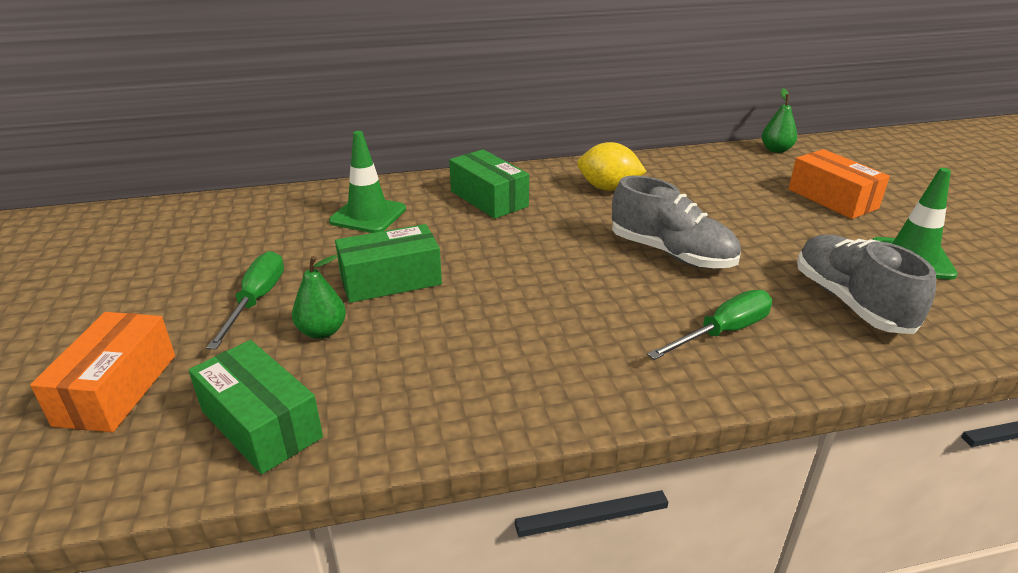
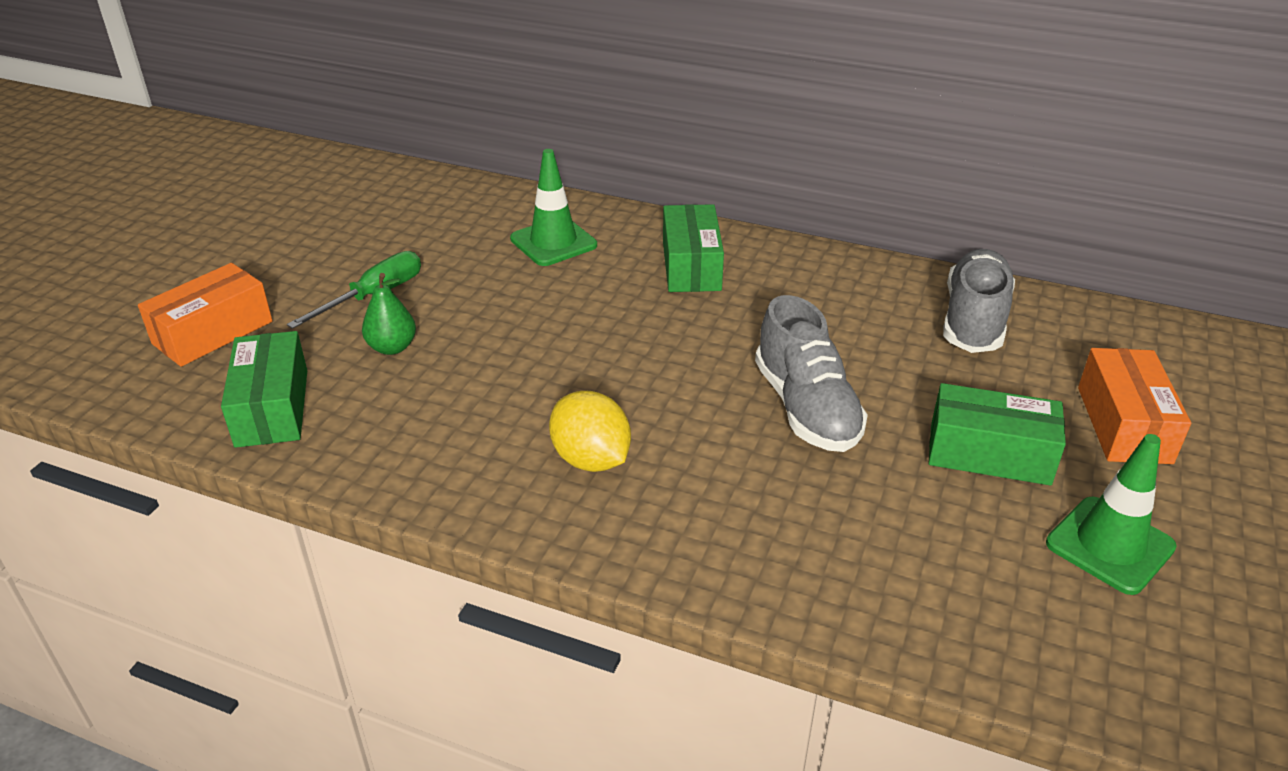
camera: 35 degrees right, 5 degrees up
(390, 280) = (497, 321): green box -> green box (989, 454)
(608, 188) = (840, 301): yellow lemon -> yellow lemon (591, 459)
(723, 332) = (741, 516): green screwdriver -> none
(776, 150) = (1147, 327): green pear -> none
(850, 302) = (939, 555): grey shoe -> grey shoe (974, 320)

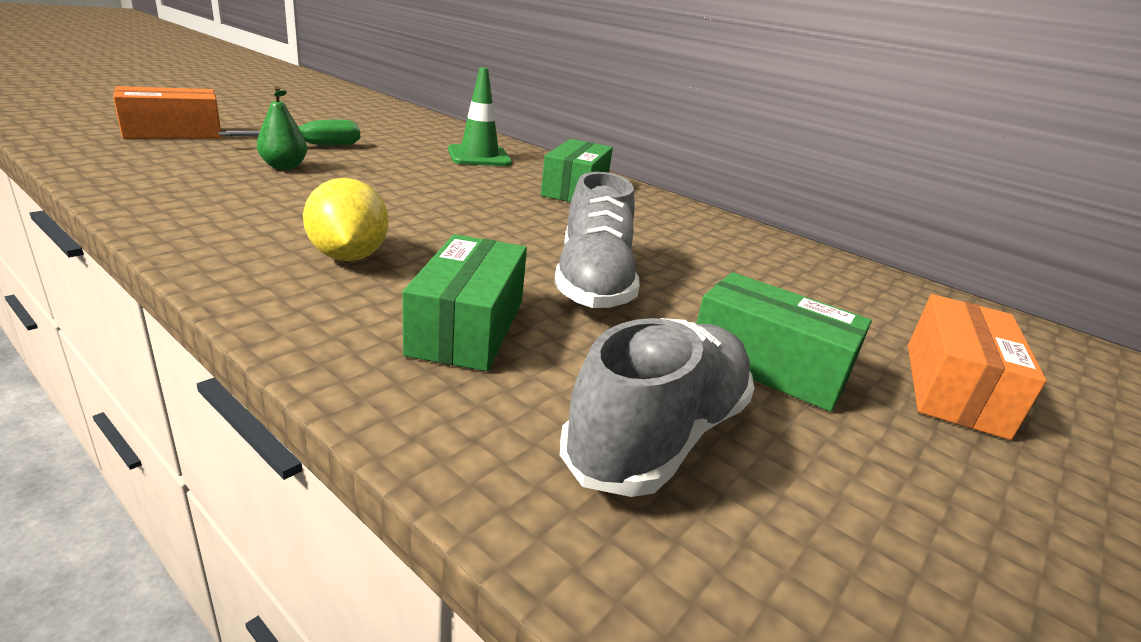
camera: 15 degrees right, 10 degrees down
(272, 408) = (146, 168): green box -> green box (467, 327)
(974, 320) = (815, 275): grey shoe -> grey shoe (658, 435)
(1110, 545) = (884, 493): green traffic cone -> none

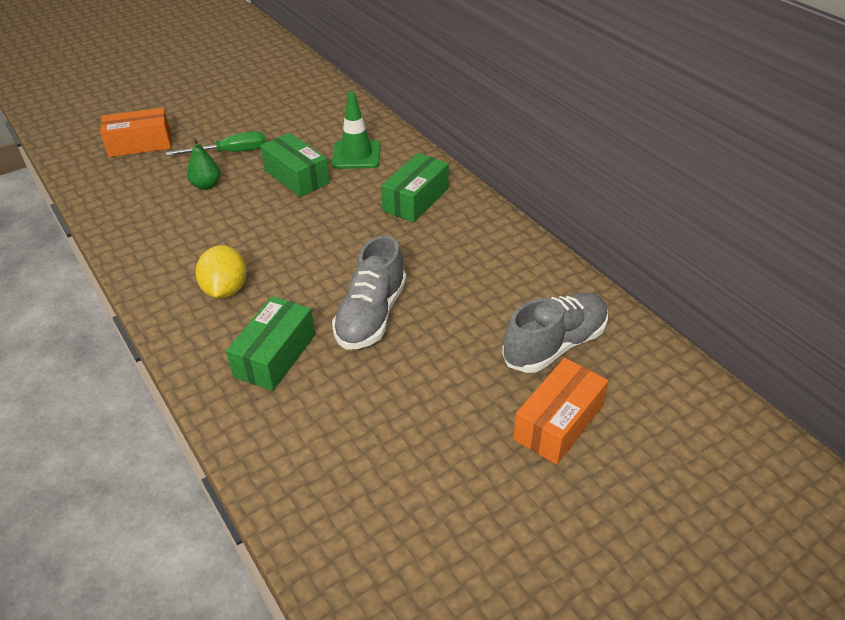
camera: 20 degrees right, 15 degrees up
(658, 435) = (343, 441): grey shoe -> grey shoe (554, 345)
(768, 365) = (443, 396): green box -> green box (296, 176)

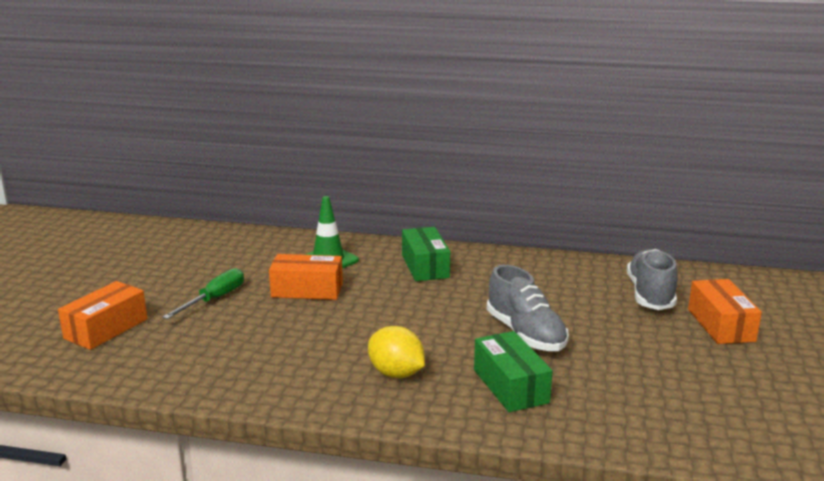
camera: 45 degrees left, 20 degrees down
(206, 185) = (238, 326): green pear -> none
(296, 176) = (307, 290): green box -> orange box

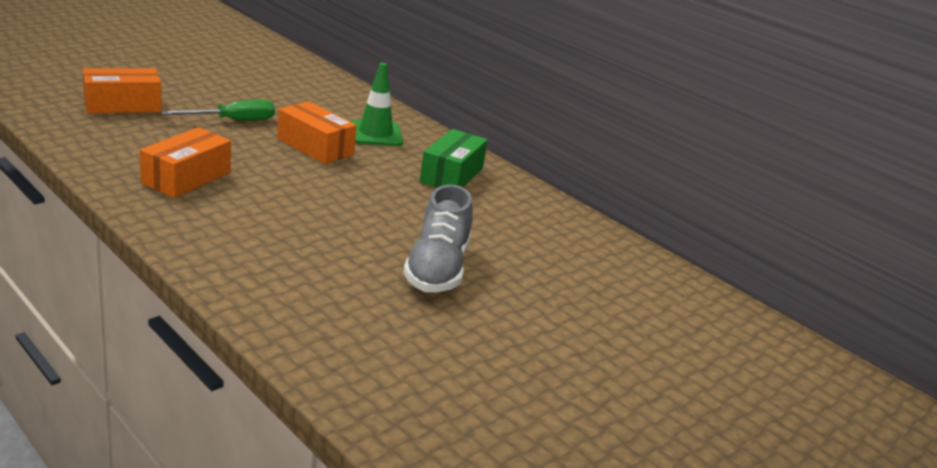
camera: 30 degrees right, 5 degrees up
(396, 373) = (264, 239): yellow lemon -> none
(510, 386) = (340, 299): green box -> none
(650, 294) = (637, 301): grey shoe -> none
(721, 325) = (664, 366): orange box -> orange box (186, 178)

